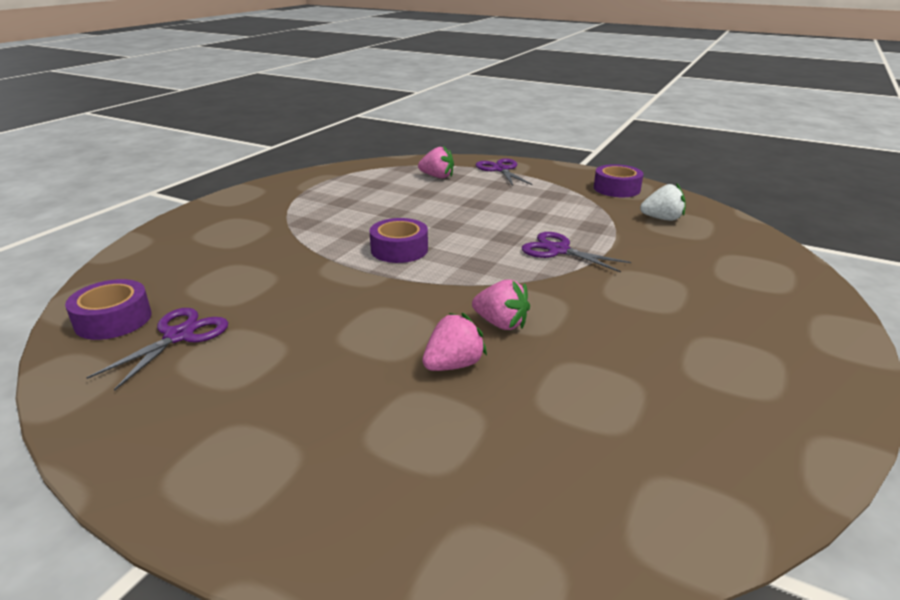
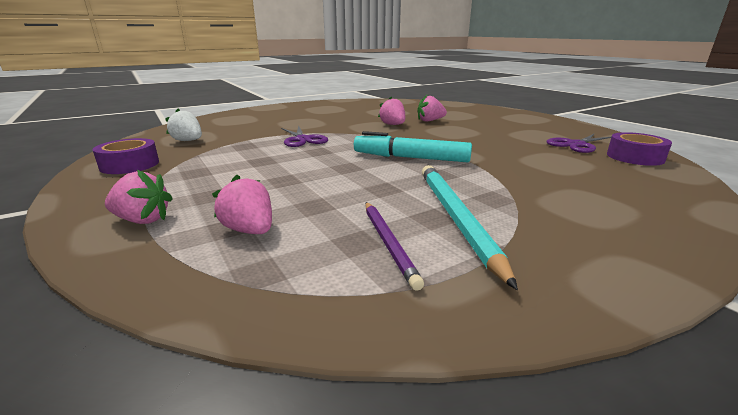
camera: 150 degrees left, 5 degrees down
(328, 204) = (456, 218): none -> turquoise pencil
(359, 186) = (388, 243): none -> purple pencil
(399, 249) = (411, 158): purple tape -> turquoise marker
(500, 169) = (143, 220): purple scissors -> pink strawberry

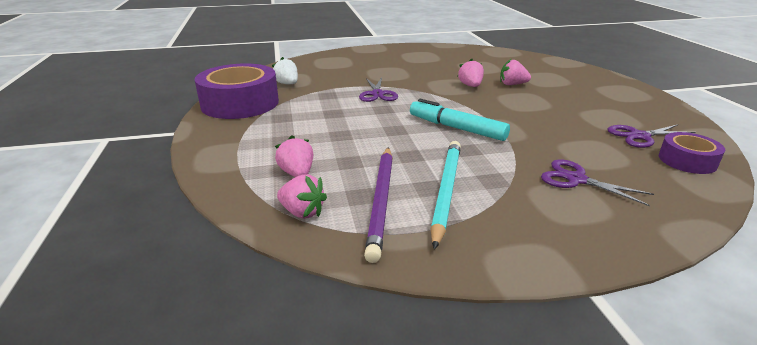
camera: 20 degrees right, 5 degrees up
(130, 165) = (240, 103): purple tape -> purple tape, size x1.91
(143, 220) = (236, 153): pink strawberry -> pink strawberry (302, 212)
(388, 243) = (381, 201): purple pencil -> purple pencil, size x1.63
(569, 185) = (576, 179): none -> purple scissors

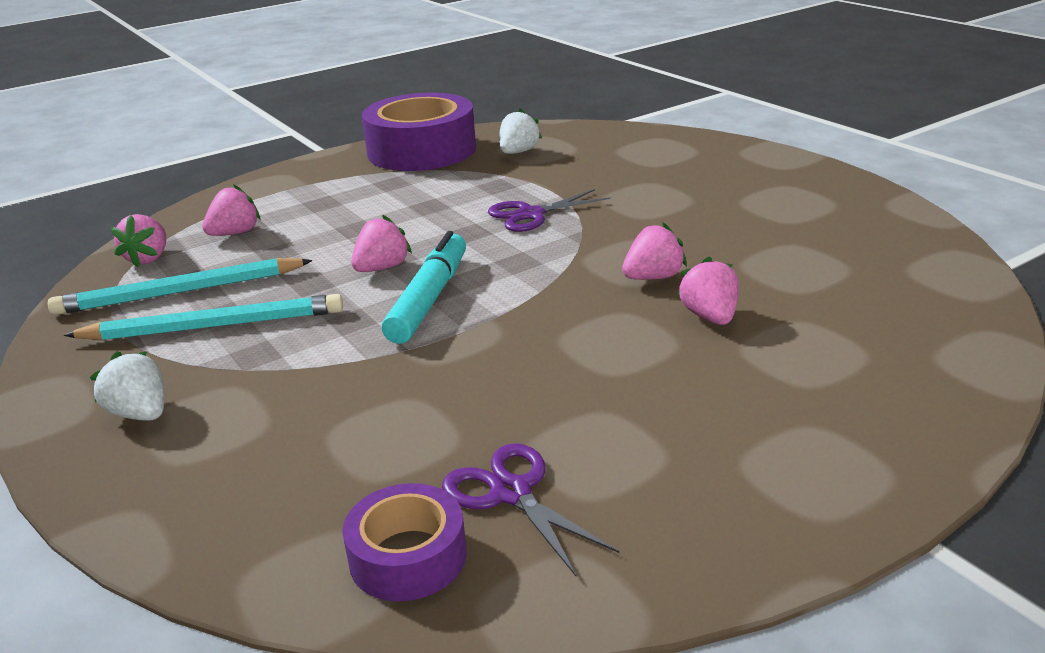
camera: 70 degrees right, 0 degrees up
(381, 201) = (181, 292): purple pencil -> turquoise pencil
(407, 134) = (382, 268): none -> pink strawberry
(554, 223) = (140, 414): none -> white strawberry
(576, 179) = (278, 424): purple scissors -> none

